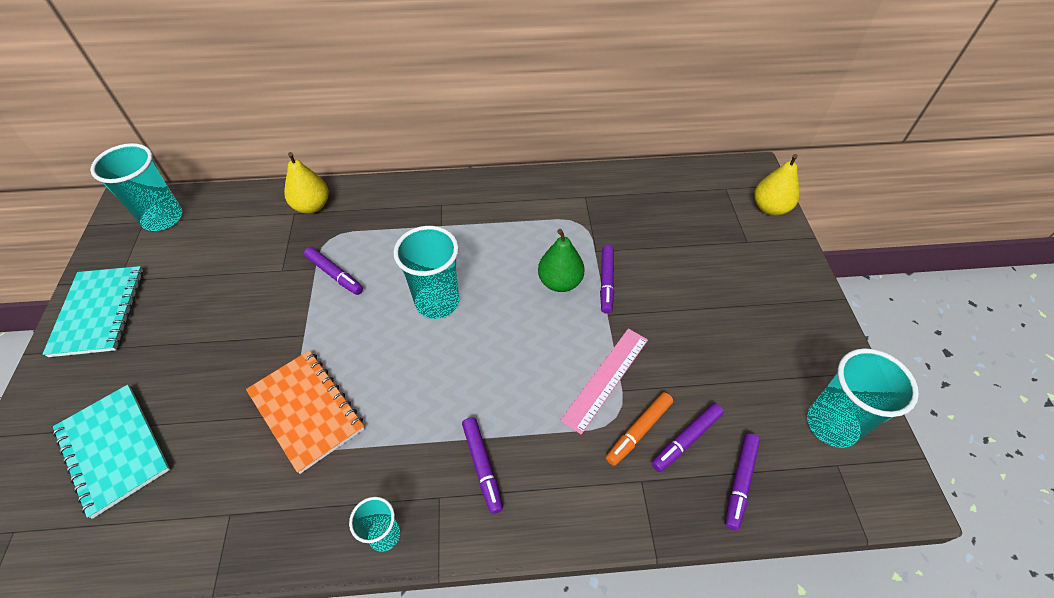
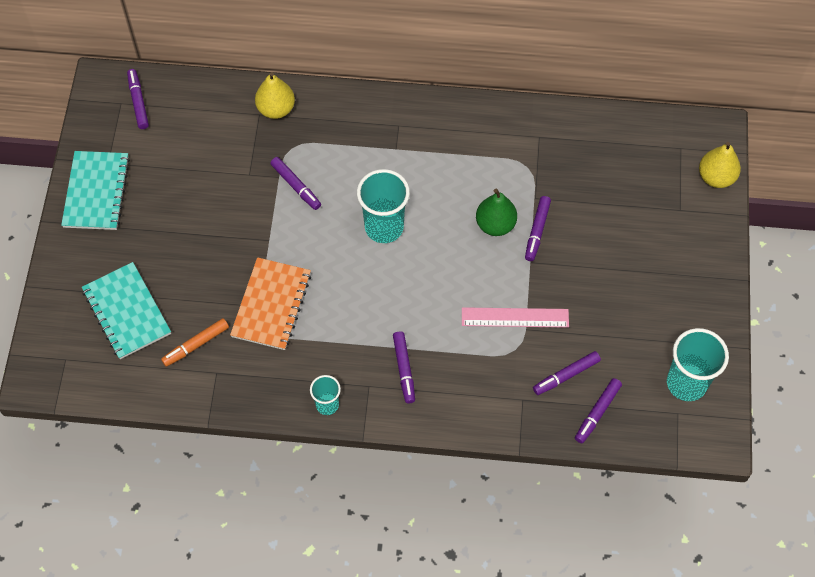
camera: 10 degrees right, 10 degrees up
(162, 218) = (138, 102): turquoise cup -> purple marker
(306, 410) = (271, 305): orange notebook -> orange notebook turned 45 degrees clockwise
(606, 378) = (515, 317): pink ruler -> pink ruler turned 45 degrees clockwise
(639, 431) = (530, 363): orange marker -> orange marker (196, 345)

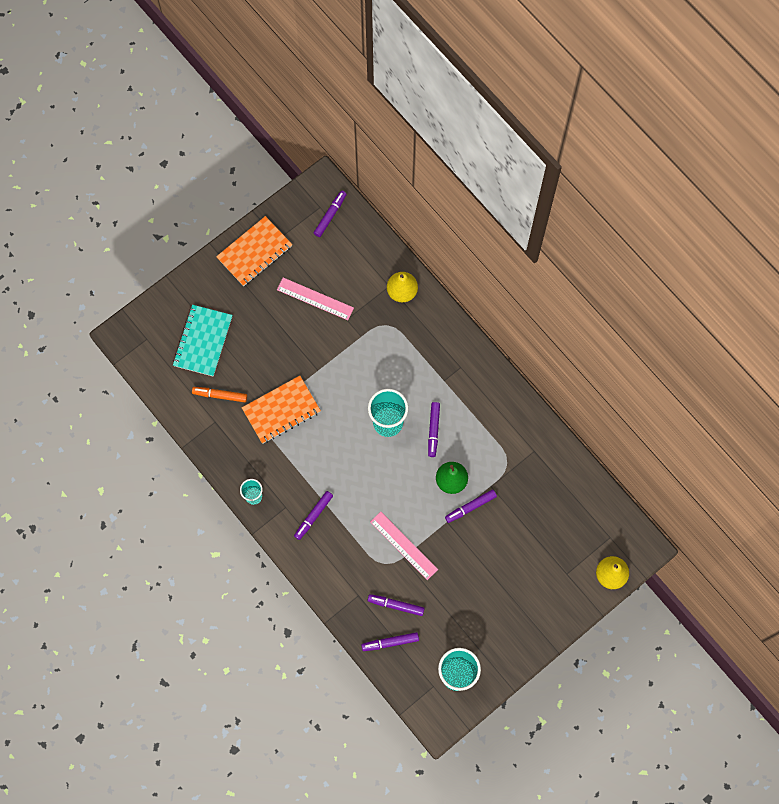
camera: 45 degrees right, 10 degrees up
(96, 192) = (254, 252): turquoise notebook -> orange notebook
(200, 182) = (315, 299): none -> pink ruler
(296, 186) = (365, 351): purple marker -> purple marker (433, 430)

